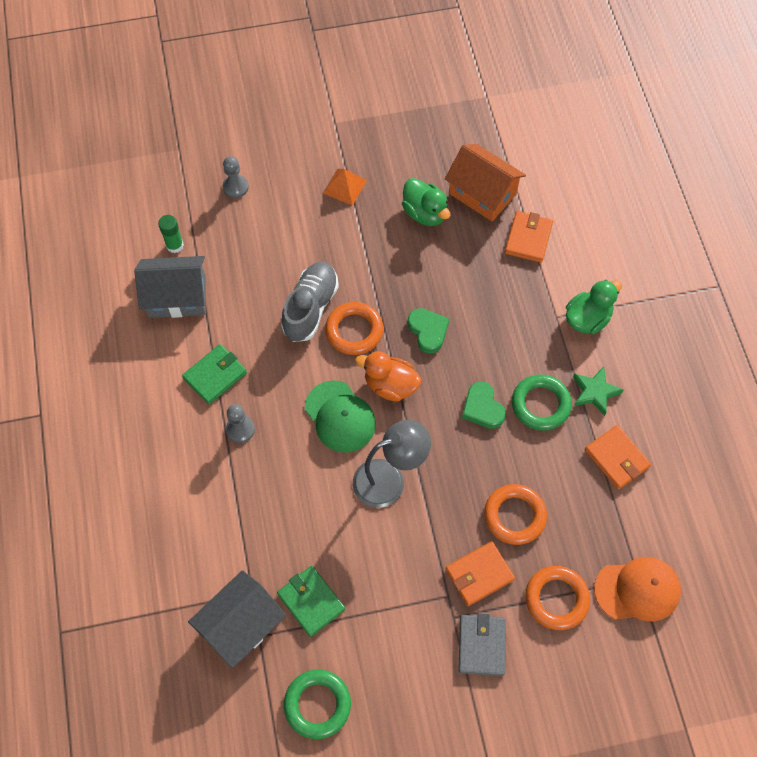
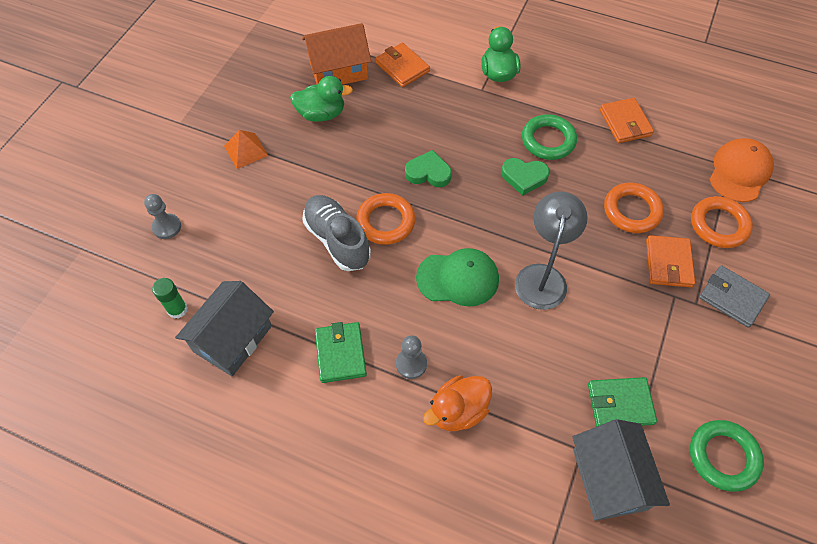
camera: 55 degrees left, 5 degrees down
(390, 385) = (456, 226): orange duck -> orange duck (458, 411)
(595, 392) = (561, 104): green star -> none
(616, 458) = (625, 123): orange wallet -> orange wallet turned 75 degrees clockwise

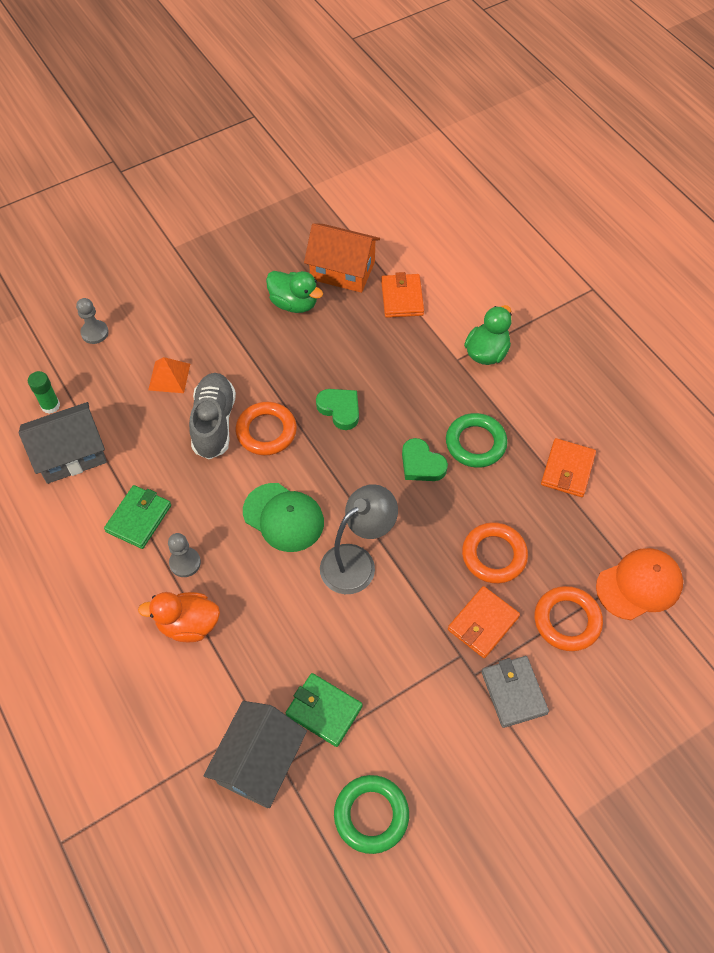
camera: 35 degrees right, 0 degrees up
(246, 150) = (206, 301): orange pyramid -> orange pyramid (169, 377)

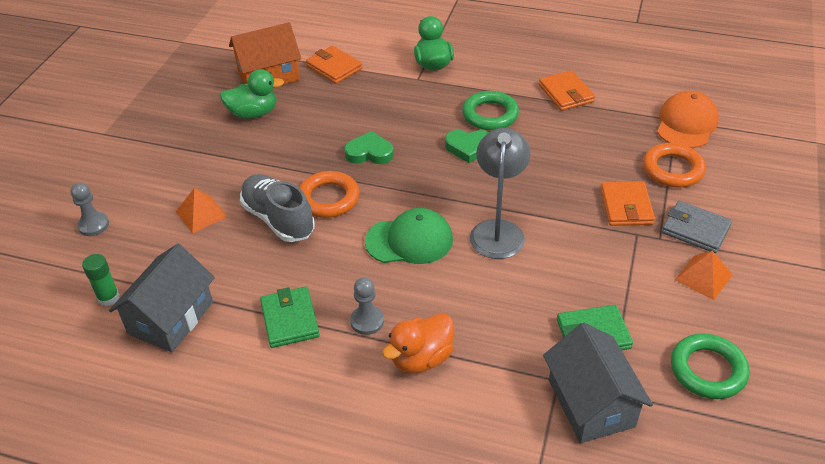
camera: 40 degrees left, 15 degrees down
(466, 739) = (703, 277): none -> orange pyramid
(494, 555) = (583, 166): orange ring -> none

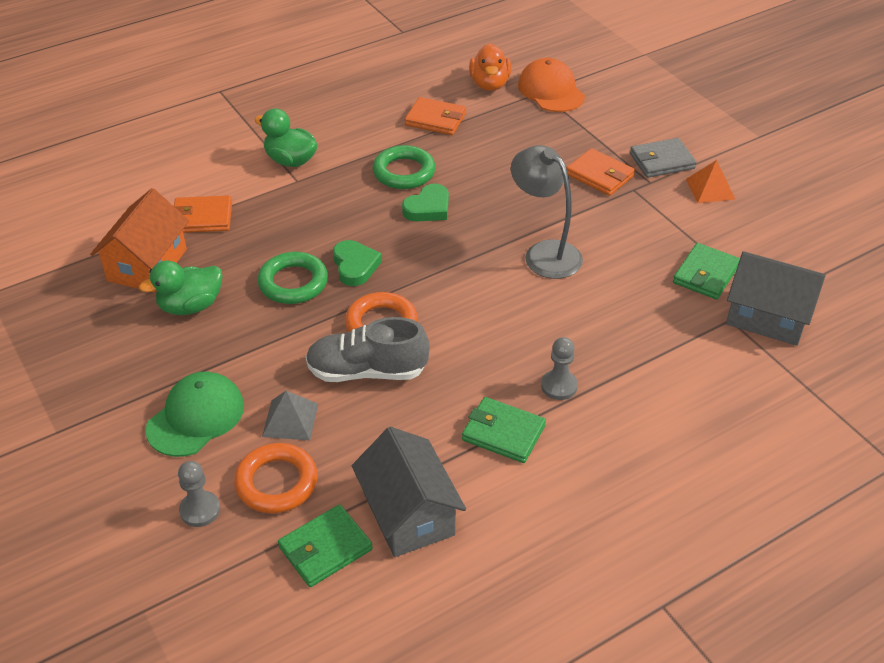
camera: 50 degrees left, 0 degrees up
(108, 297) = (325, 548): green glue stick -> green wallet
(201, 214) = (290, 420): orange pyramid -> grey pyramid
(253, 113) = (190, 306): green duck -> green duck turned 150 degrees counterclockwise
(369, 153) = (355, 266): green heart -> green heart turned 120 degrees clockwise
(409, 240) = (495, 307): green cap -> green cap (196, 417)
(421, 358) = (633, 378): orange duck -> orange duck (489, 84)
(672, 169) = (590, 129): orange ring -> orange ring (276, 482)
(707, 370) = (793, 244): green ring -> green ring (293, 283)

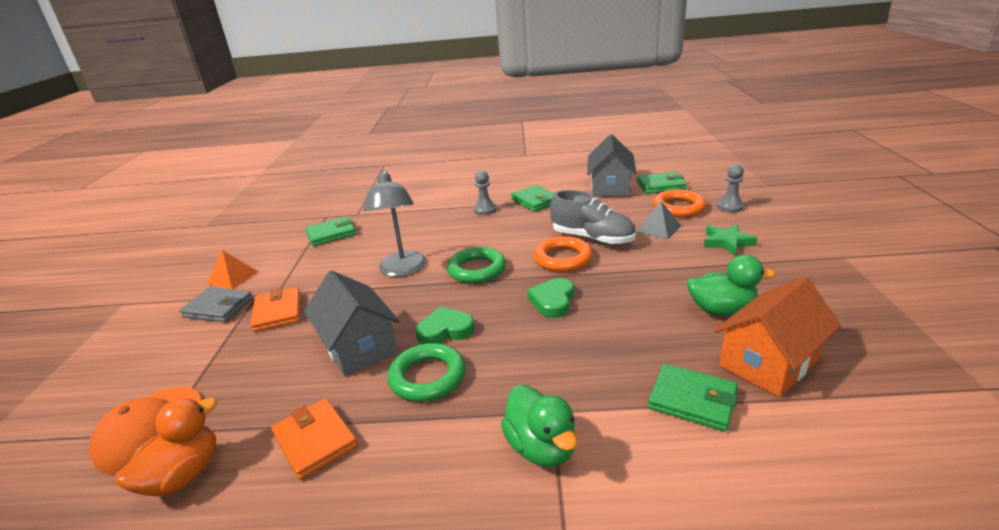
camera: 145 degrees left, 15 degrees down
(196, 417) = (727, 242): green cap -> green star
(202, 218) = (692, 400): orange wallet -> green wallet
(293, 283) = (616, 303): green ring -> green ring (477, 270)
(767, 317) = (339, 211): grey house -> grey house (359, 346)

